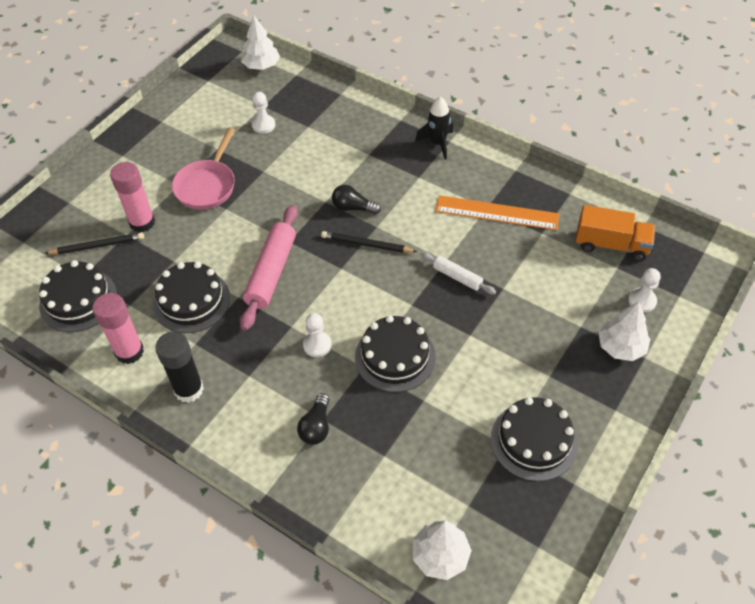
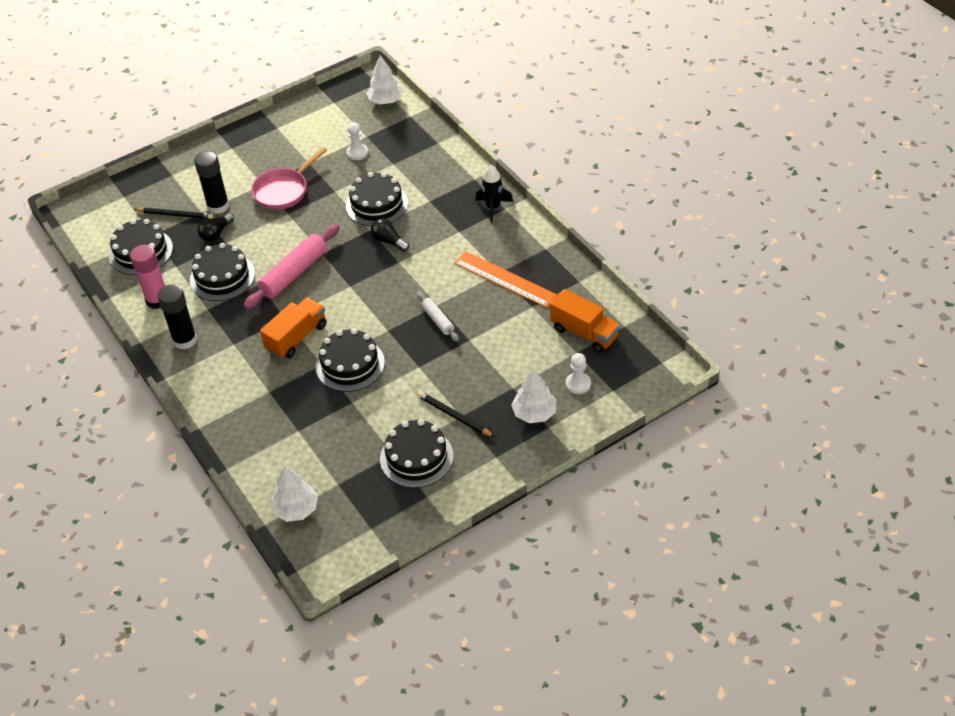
camera: 25 degrees right, 5 degrees down
(142, 222) = (218, 206): pink glue stick -> black glue stick
(316, 173) = (376, 204): none -> black cake
(316, 427) = (261, 395): black light bulb -> black light bulb (216, 234)
(317, 345) = (296, 338): white pawn -> orange truck
(366, 244) = (381, 273): black pencil -> black pencil (454, 416)

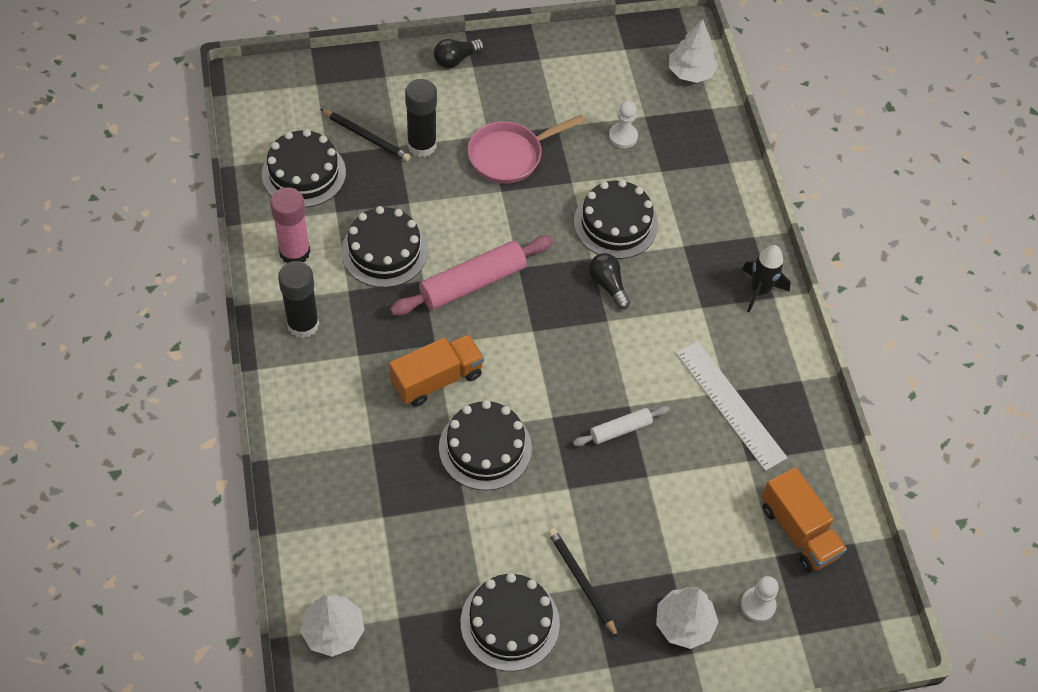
camera: 15 degrees right, 10 degrees up
(216, 234) = (403, 185): black light bulb -> black light bulb (456, 59)
(438, 320) = (620, 430): white rolling pin -> white rolling pin turned 75 degrees clockwise
(505, 279) = (730, 404): orange ruler -> white ruler

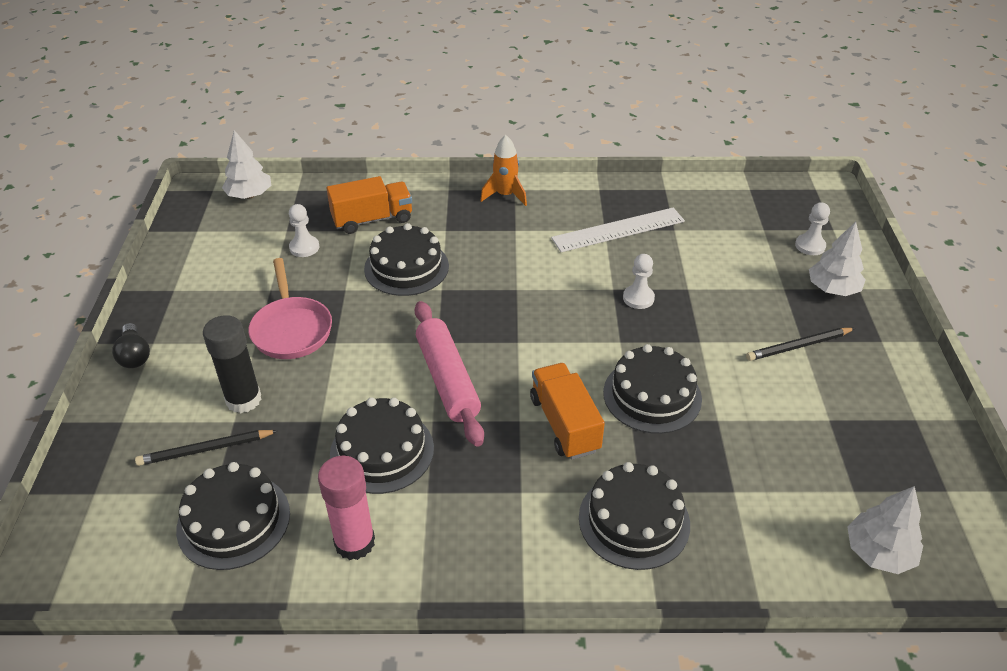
camera: 75 degrees left, 15 degrees down
(303, 324) = (466, 543): black glue stick -> none
(366, 136) = (206, 450): black pencil -> black pencil turned 150 degrees counterclockwise
(510, 623) = (847, 402): black cake -> black cake (634, 520)
(608, 285) = (476, 283): black light bulb -> none
(620, 430) = (638, 298): white rolling pin -> white pawn
(760, 290) = (505, 195): black rocket -> orange rocket
(798, 531) = (740, 214): orange truck -> orange truck (372, 219)

